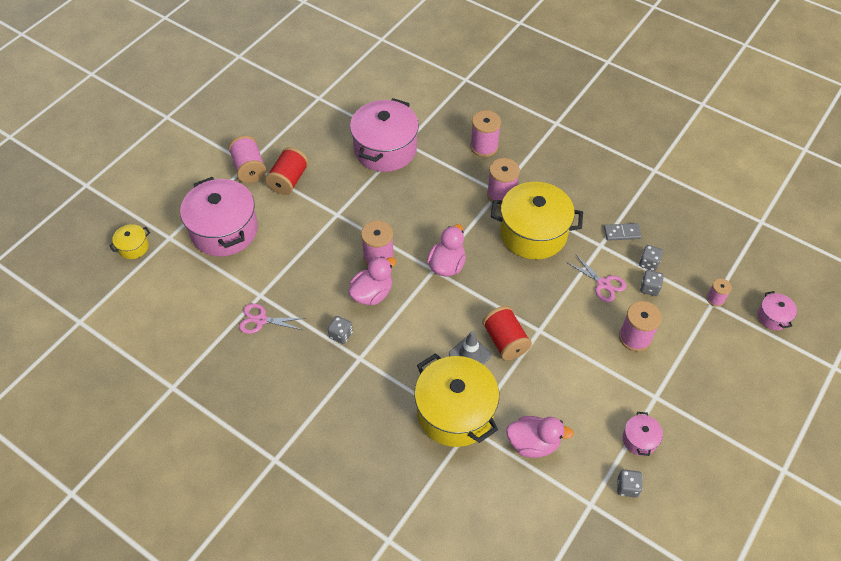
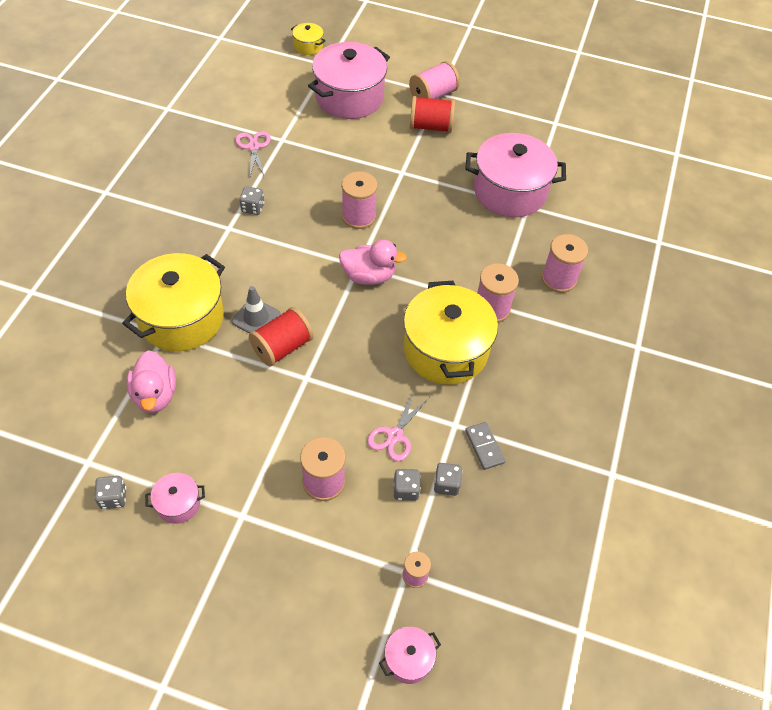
camera: 70 degrees right, 0 degrees up
(372, 293) = (310, 221): pink duck -> none

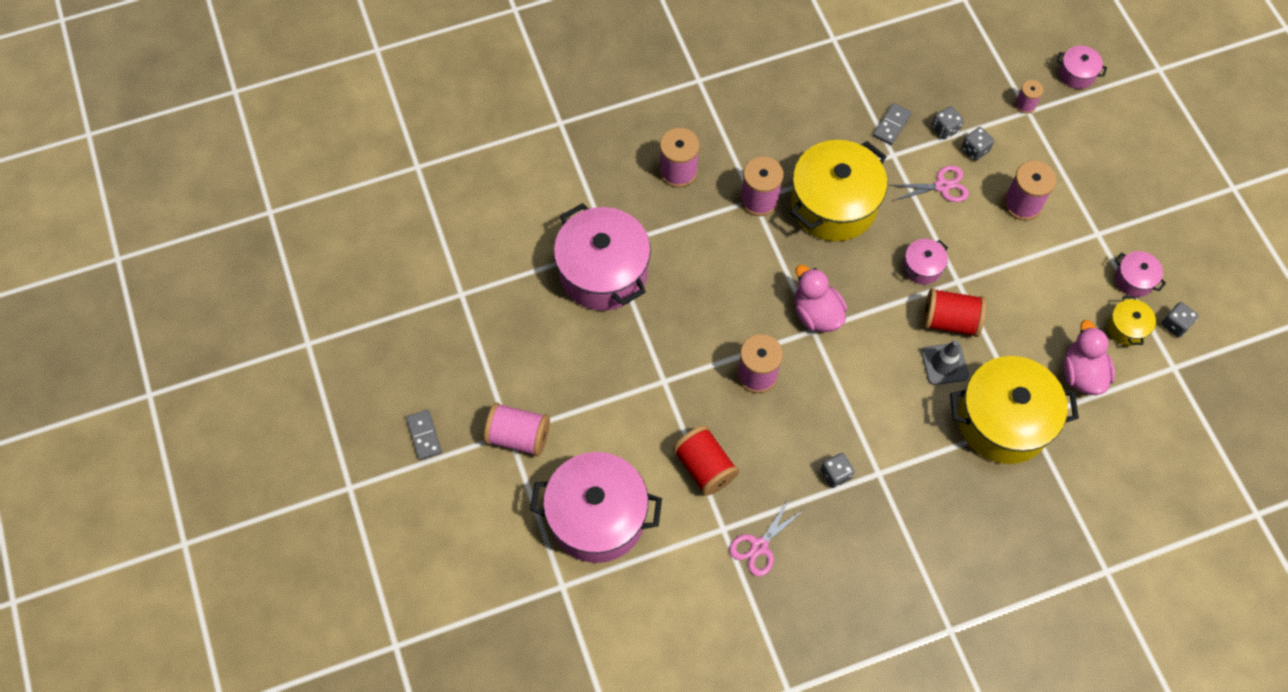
camera: 125 degrees left, 10 degrees up
(155, 395) = (1082, 373): pink duck -> pink duck turned 45 degrees counterclockwise
(308, 46) = (547, 636): yellow pot -> yellow pot (1126, 328)
(340, 364) = (922, 267): none -> pink pot
(430, 126) = (572, 403): red spool -> red spool (704, 467)
(473, 63) = (424, 435): none -> grey domino

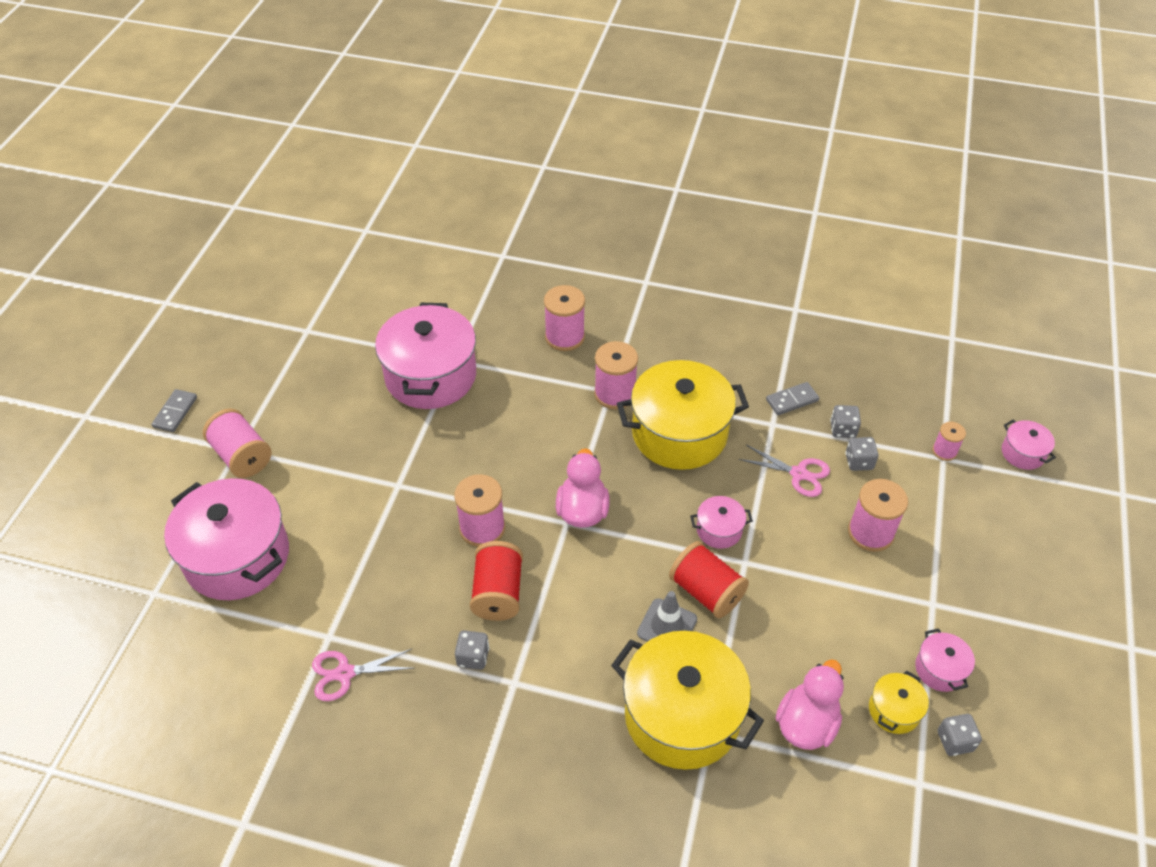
camera: 35 degrees right, 15 degrees down
(704, 467) = (364, 574): red spool -> red spool (498, 593)

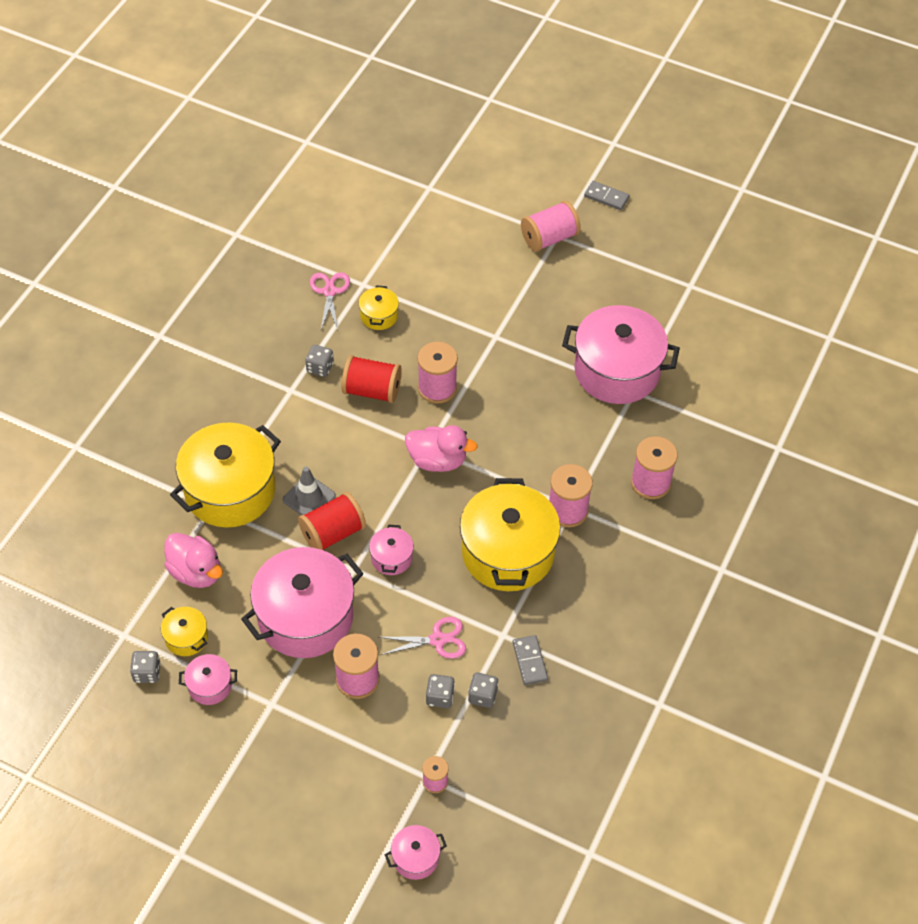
camera: 100 degrees right, 5 degrees up
(237, 557) = (449, 234): pink pot -> pink pot (305, 617)
(380, 608) = (379, 316): none -> yellow pot
(799, 474) = (437, 640): pink scissors -> pink scissors turned 135 degrees counterclockwise

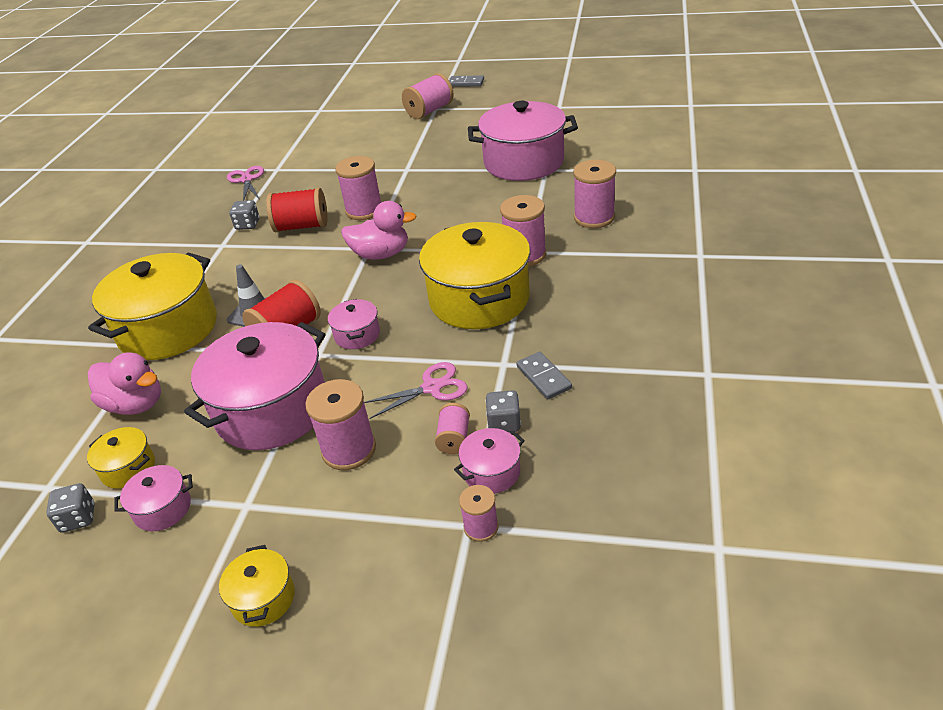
camera: 10 degrees left, 15 degrees down
(379, 316) = (296, 182): yellow pot -> yellow pot (263, 598)
(415, 858) = (488, 628): pink pot -> pink pot (491, 472)
(440, 697) = (454, 438): grey dice -> pink spool

